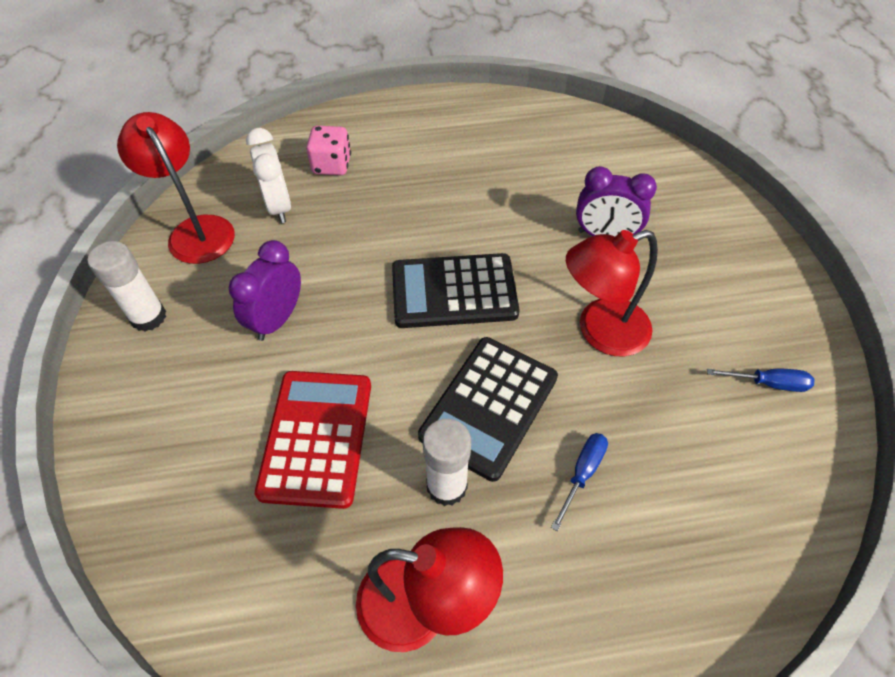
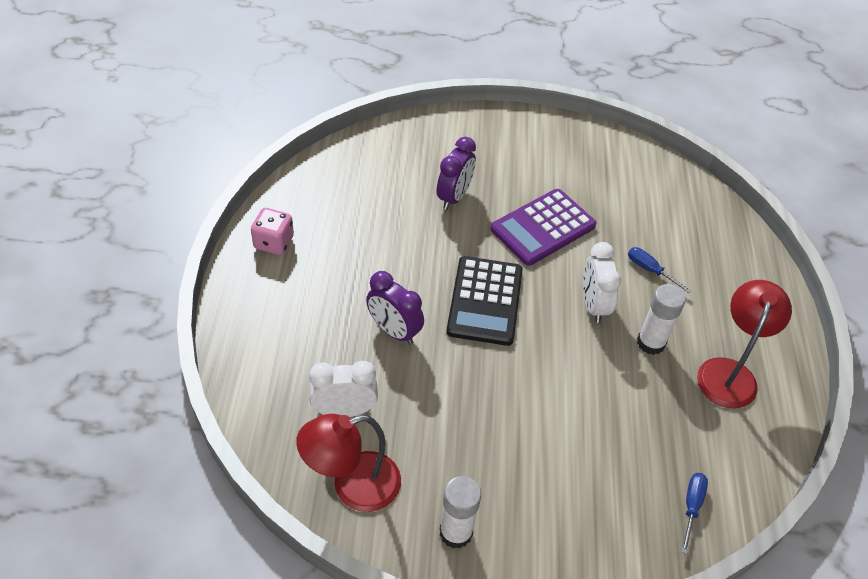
camera: 80 degrees left, 5 degrees down
(277, 319) = (483, 427): purple clock -> purple clock (394, 331)
(317, 437) = (603, 413): red calculator -> none
(332, 165) = (302, 359): pink dice -> pink dice (274, 243)
(489, 406) = (593, 305): black calculator -> white clock
(600, 332) = (543, 227): red lamp -> purple calculator
(768, 383) = (599, 162): blue screwdriver -> blue screwdriver (691, 507)

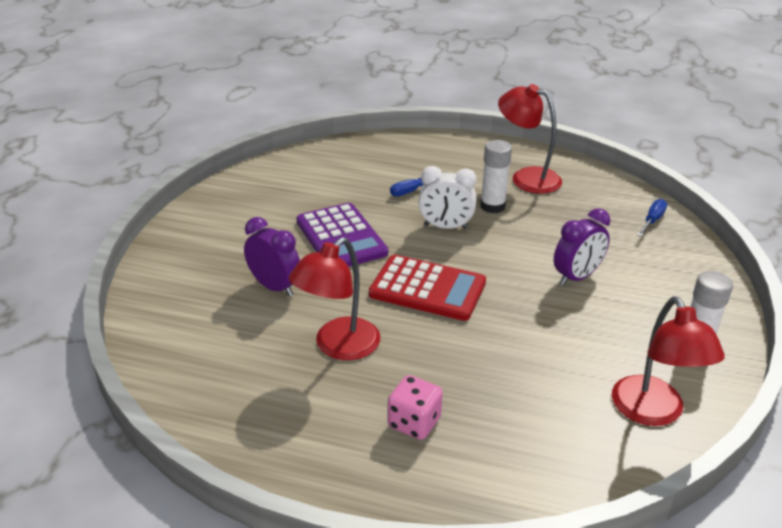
camera: 75 degrees left, 15 degrees down
(274, 243) = (292, 448): pink dice -> pink dice (414, 423)
(344, 410) = (559, 409): white clock -> none
(388, 250) = (338, 347): none -> red lamp
(394, 331) = (456, 357): purple clock -> purple clock (577, 277)
(485, 301) = (427, 289): black calculator -> red calculator
(691, 507) = (652, 220): blue screwdriver -> blue screwdriver turned 90 degrees clockwise

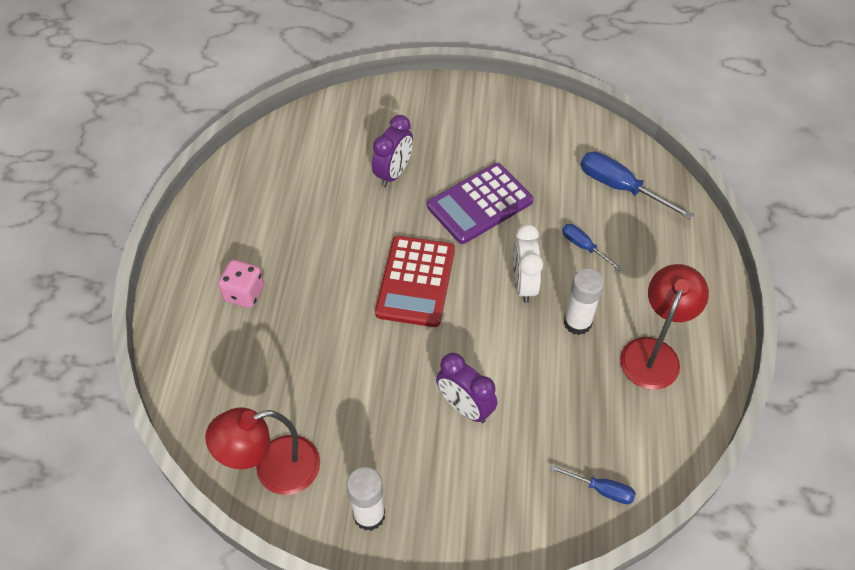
camera: 80 degrees right, 20 degrees up
(338, 347) = (324, 230): red lamp -> none
(352, 163) = (620, 187): none -> blue screwdriver

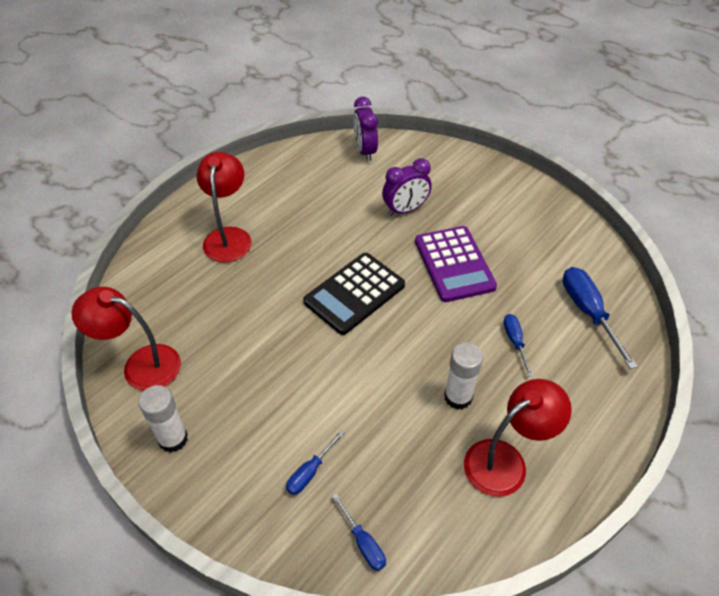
camera: 35 degrees right, 5 degrees down
(244, 293) = (229, 236): pink dice -> red lamp
(415, 281) = (354, 293): red calculator -> black calculator
(465, 407) = (310, 406): purple clock -> purple clock (365, 151)
(480, 204) = (454, 264): purple calculator -> purple calculator turned 105 degrees counterclockwise
(512, 462) = (310, 472): none -> blue screwdriver
(523, 284) = (437, 342): white clock -> none

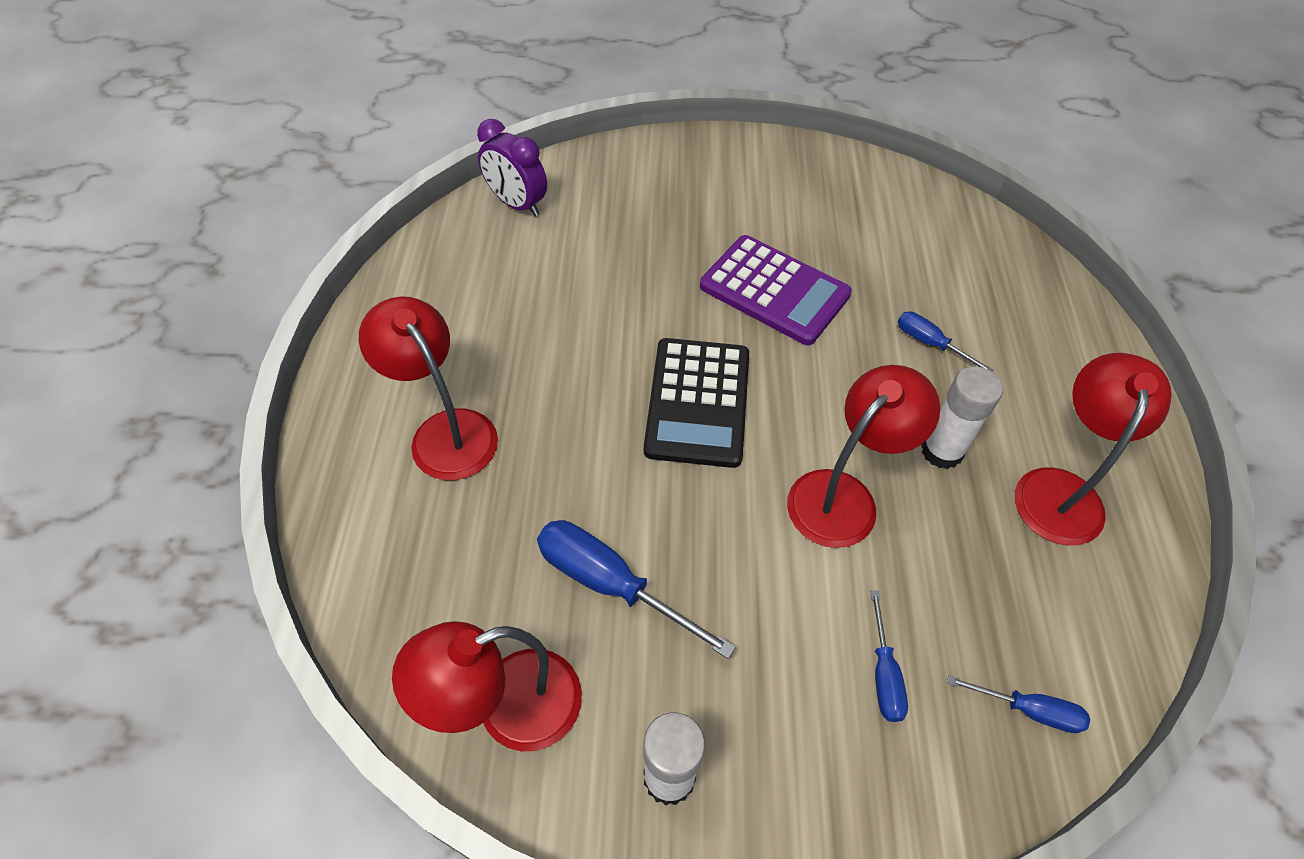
camera: 40 degrees left, 5 degrees up
(380, 382) = (844, 496): none -> red lamp
(405, 210) = (648, 255): purple clock -> none
(588, 312) = (964, 262): blue screwdriver -> blue screwdriver (610, 584)

